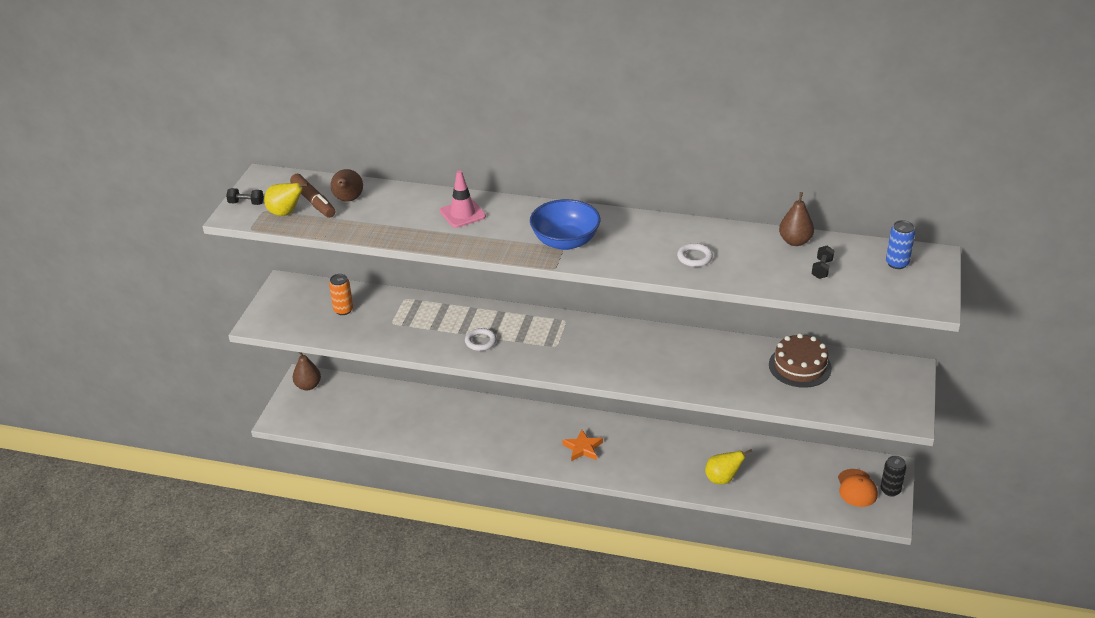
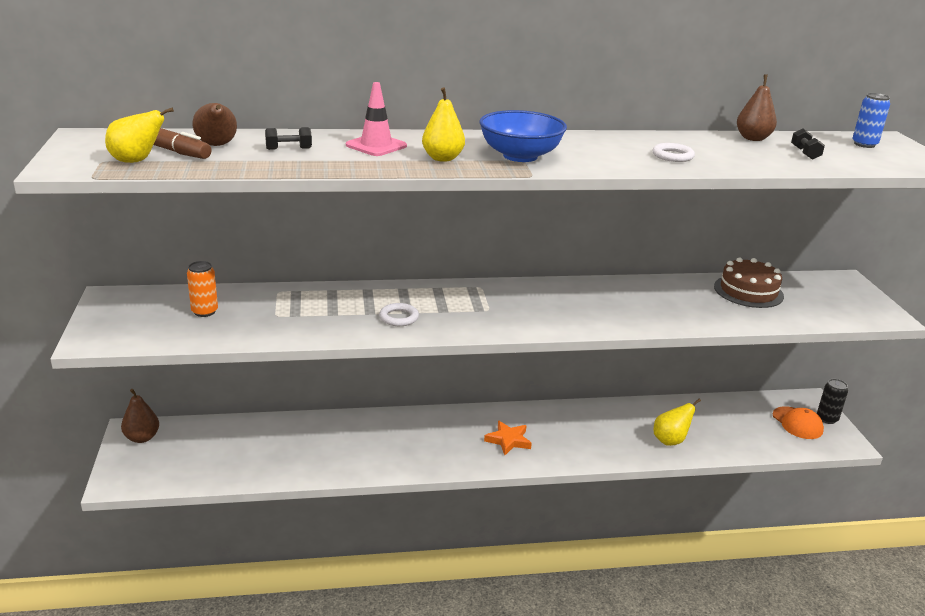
camera: 25 degrees left, 10 degrees down
(246, 203) = (71, 157): black dumbbell -> black dumbbell (289, 149)
(502, 237) = (442, 158): none -> yellow pear

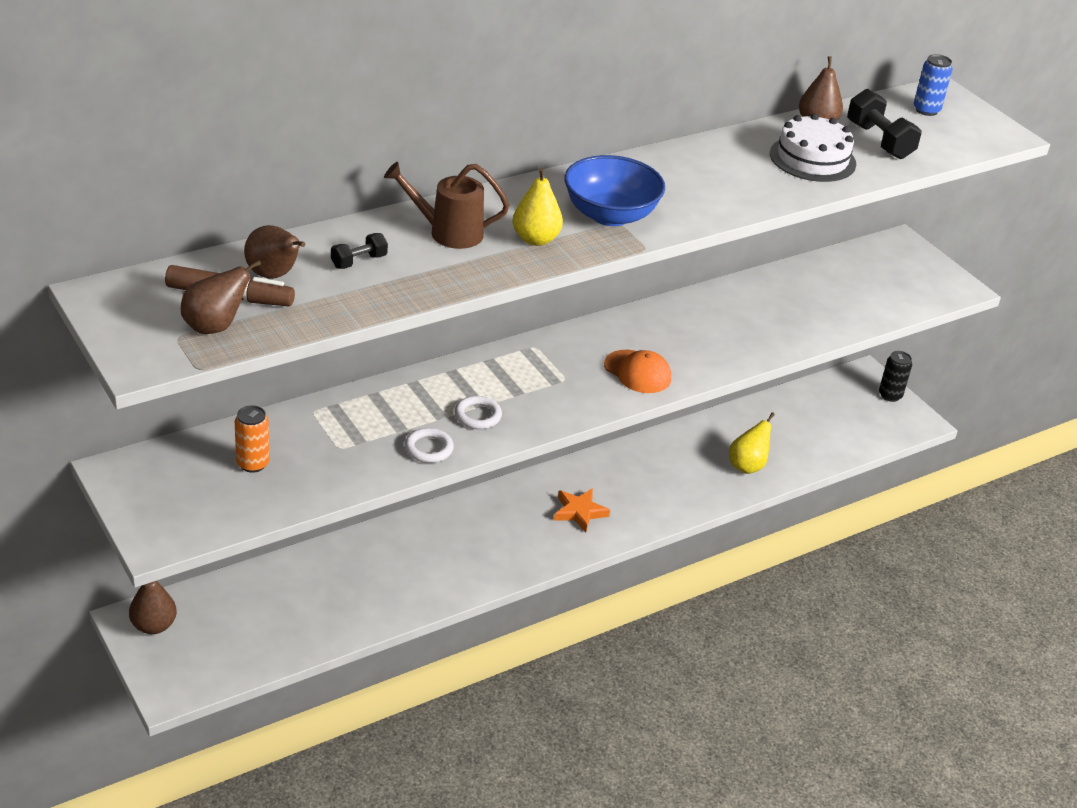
camera: 25 degrees left, 10 degrees up
(137, 161) = (215, 327): yellow pear -> brown pear
(376, 146) = (447, 232): pink traffic cone -> brown watering can
(672, 156) = (758, 177): white ring -> white ring (428, 448)
(732, 154) = (812, 159): none -> white cake
(748, 291) = (814, 284): brown cake -> none
(797, 423) = (863, 409): orange cap -> orange cap (637, 372)
(805, 153) = (879, 141): black dumbbell -> black dumbbell, size x1.76

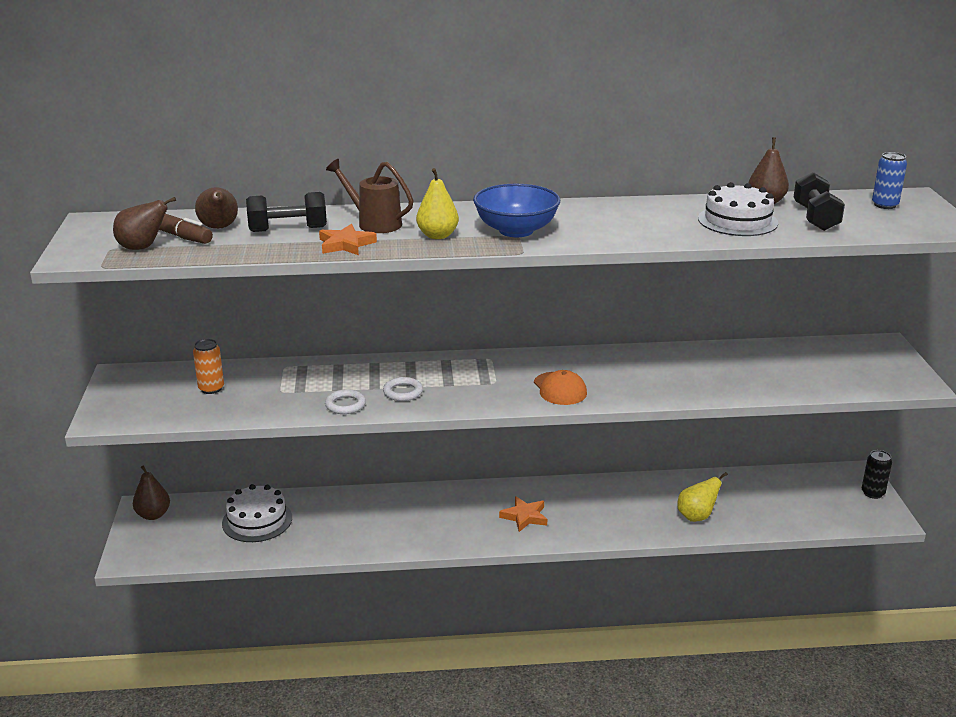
camera: 30 degrees right, 10 degrees down
(287, 598) = (257, 520): none -> white cake
(359, 261) = (288, 229): black dumbbell -> black dumbbell, size x1.76
(449, 273) = (346, 244): none -> orange star

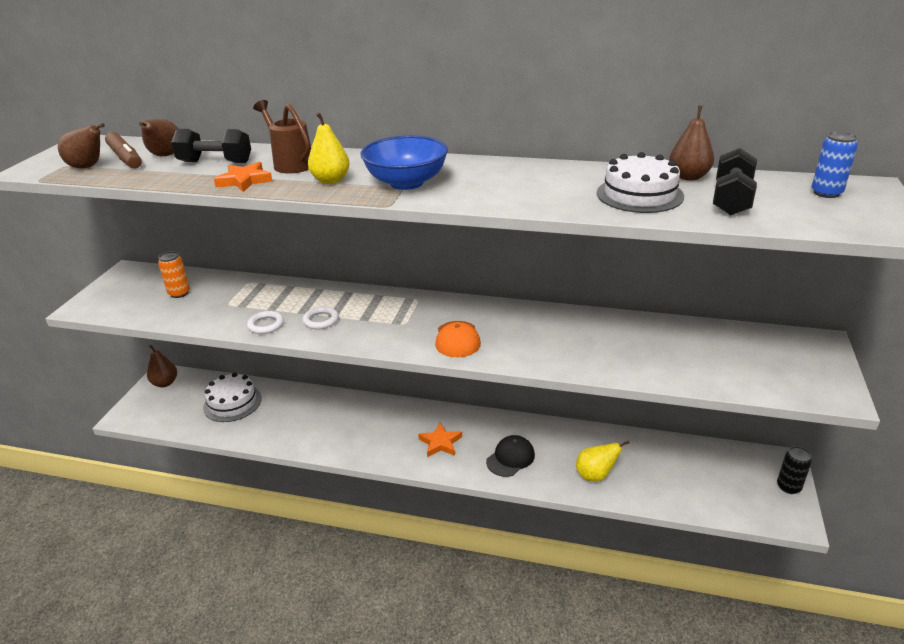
camera: 20 degrees right, 5 degrees up
(605, 517) = (510, 458): none -> black cap

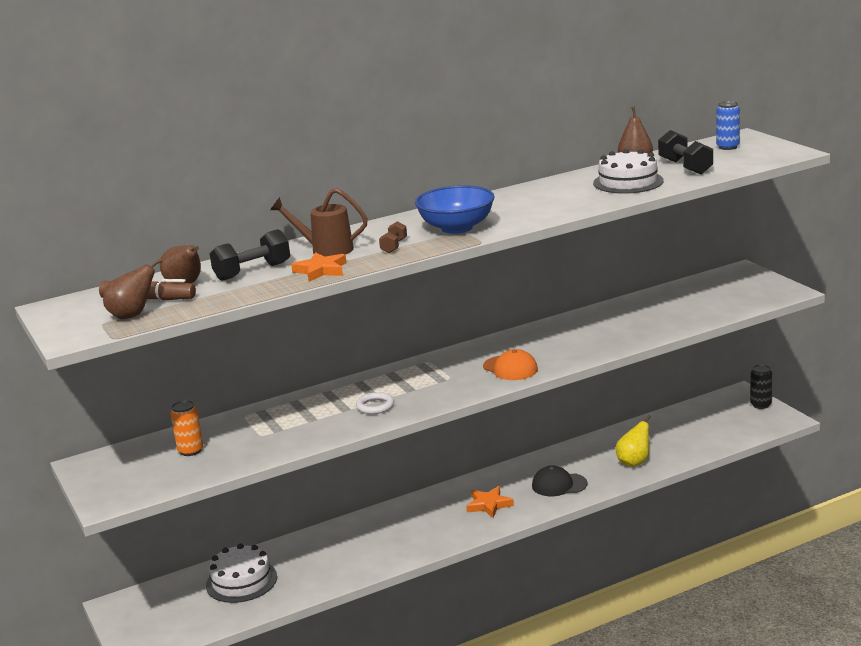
camera: 40 degrees left, 10 degrees down
(165, 383) = (131, 608): brown pear -> none
(266, 325) = (332, 429): white ring -> none
(331, 180) = (394, 246): yellow pear -> brown dumbbell
(510, 458) = (559, 485): black cap -> black cap turned 90 degrees counterclockwise

